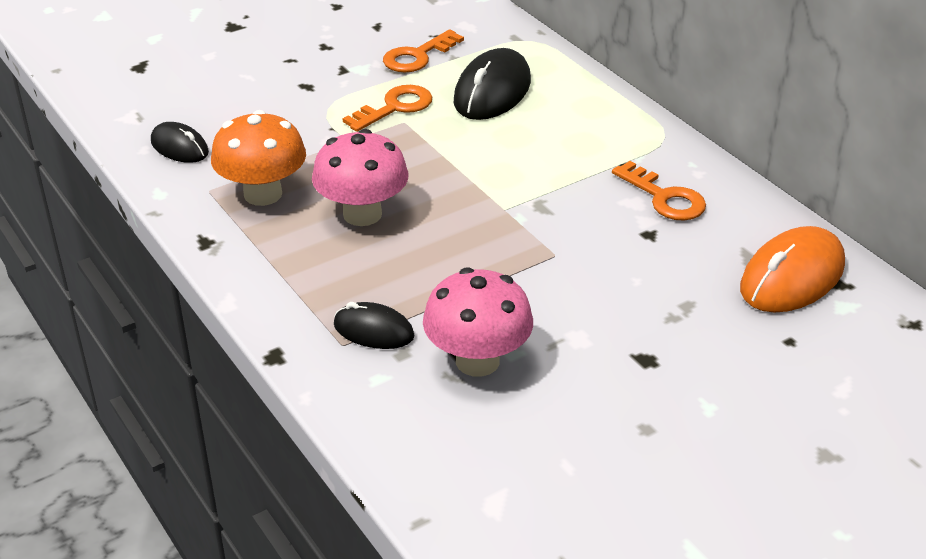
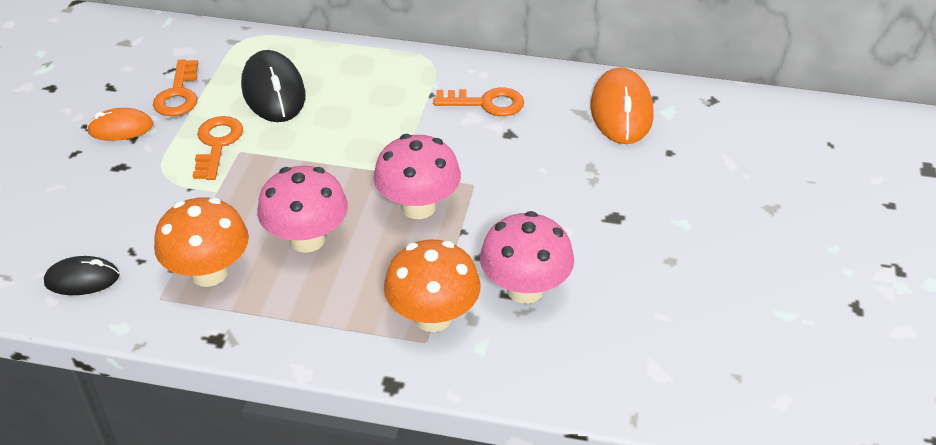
camera: 45 degrees left, 5 degrees up
(343, 59) = (121, 128): none -> orange mouse
(373, 331) = (433, 317): black mouse -> orange mushroom
(482, 243) = (418, 207): none -> pink mushroom

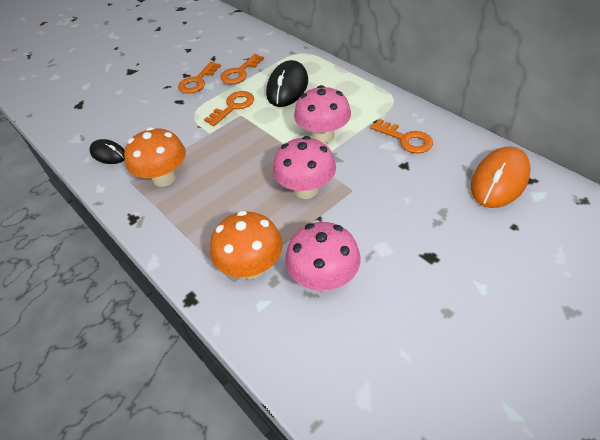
camera: 40 degrees right, 5 degrees up
(121, 128) = (197, 81): orange mouse -> orange key
(307, 239) = (228, 181): pink mushroom -> pink mushroom (323, 136)

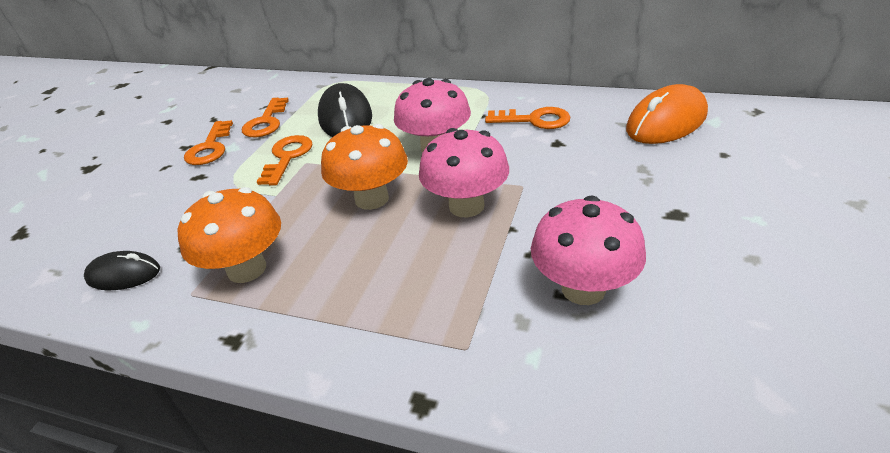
camera: 30 degrees left, 10 degrees down
(251, 267) = (476, 319): orange mushroom -> orange mushroom (372, 199)
(499, 180) = (666, 122): orange mouse -> orange mouse turned 45 degrees clockwise

